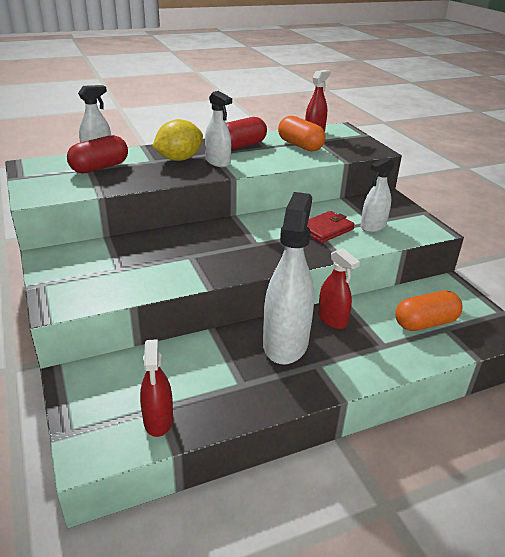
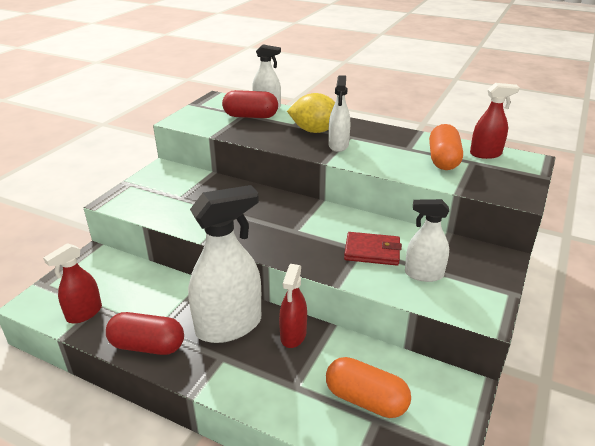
camera: 50 degrees right, 0 degrees up
(241, 146) = (388, 139): red capsule -> red capsule (147, 346)

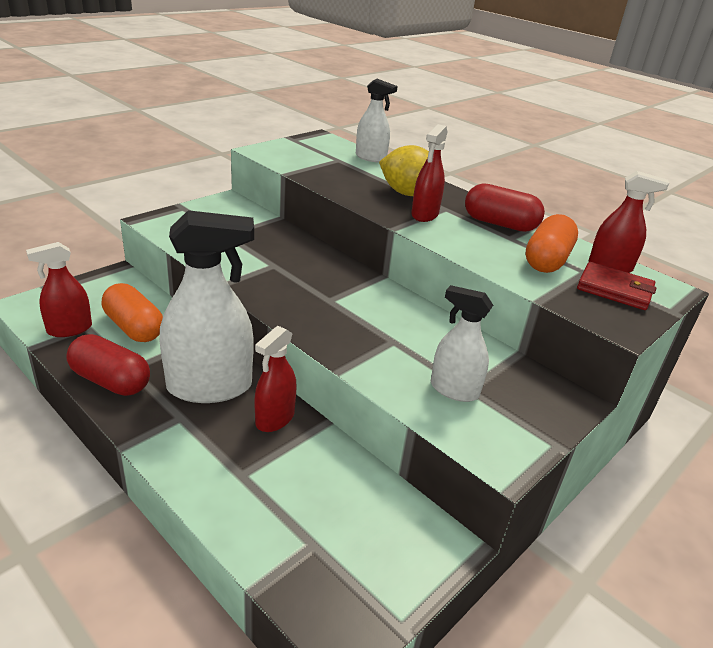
camera: 15 degrees right, 0 degrees up
(250, 116) = (344, 163): red capsule -> red capsule (500, 224)
(338, 145) = (424, 215): white spray bottle -> red spray bottle
(366, 400) = (314, 517): orange capsule -> orange capsule (134, 328)
(372, 251) = (406, 347): red wallet -> red wallet (614, 290)

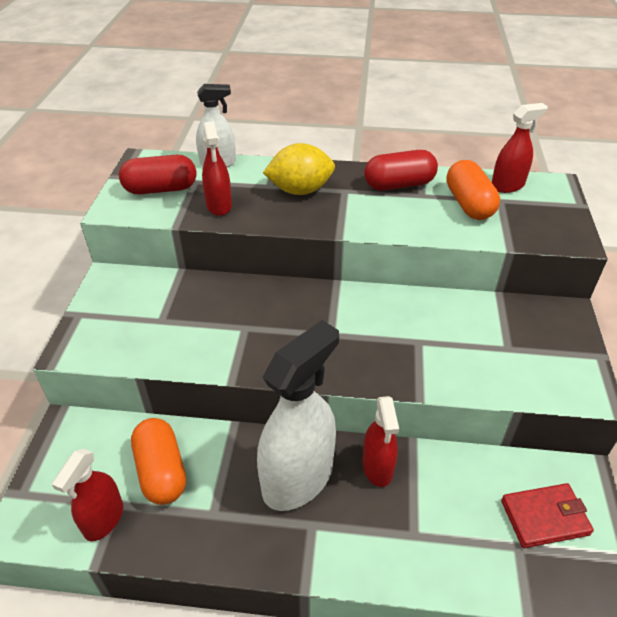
camera: 35 degrees left, 10 degrees up
(111, 381) = (214, 539): red capsule -> red capsule (161, 189)
(134, 328) = (161, 471): orange capsule -> orange capsule turned 60 degrees clockwise
(424, 215) = (341, 207): red spray bottle -> red spray bottle (219, 205)
(454, 390) = (502, 357): white spray bottle -> none
(614, 290) = (534, 207): red wallet -> red wallet (544, 517)

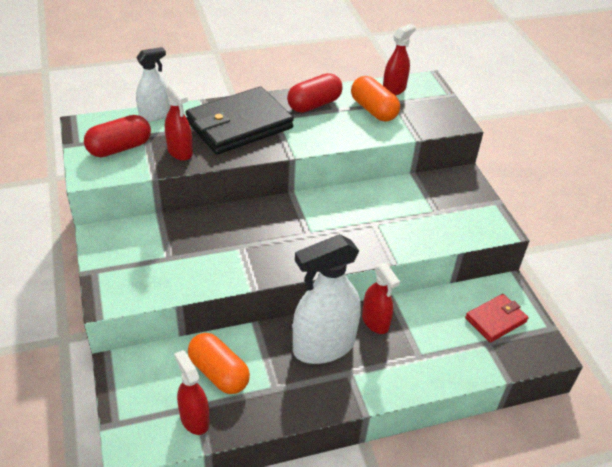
camera: 25 degrees left, 0 degrees up
(104, 519) = (194, 419): red spray bottle -> red spray bottle turned 150 degrees clockwise
(298, 478) = (323, 346): white spray bottle -> white spray bottle turned 135 degrees counterclockwise
(300, 190) = (239, 125): yellow lemon -> black wallet

